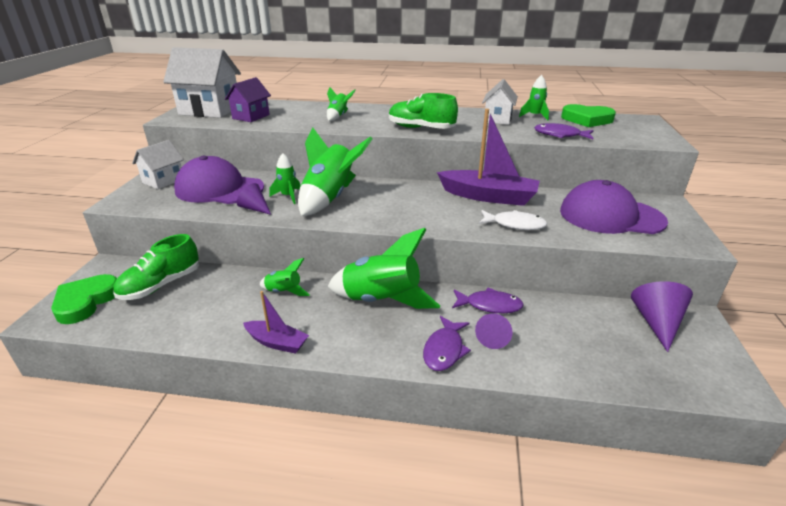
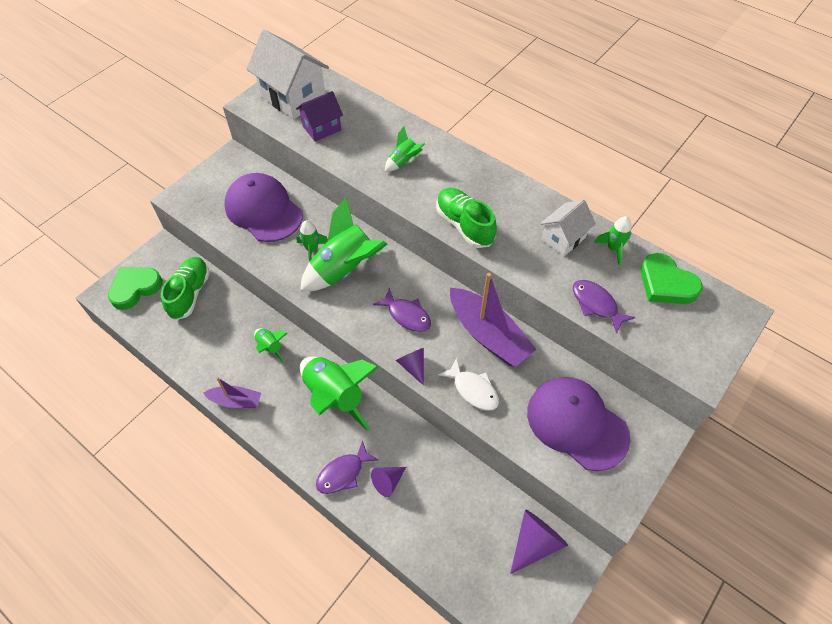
camera: 30 degrees right, 25 degrees up
(161, 285) = (190, 294): green shoe -> green shoe turned 120 degrees clockwise
(163, 181) = (226, 175): white house -> none
(255, 208) = (275, 257): purple cone -> purple cone (413, 366)
(277, 342) = (236, 401): purple boat -> purple boat turned 45 degrees counterclockwise
(489, 305) = (414, 447): purple fish -> purple fish (407, 315)

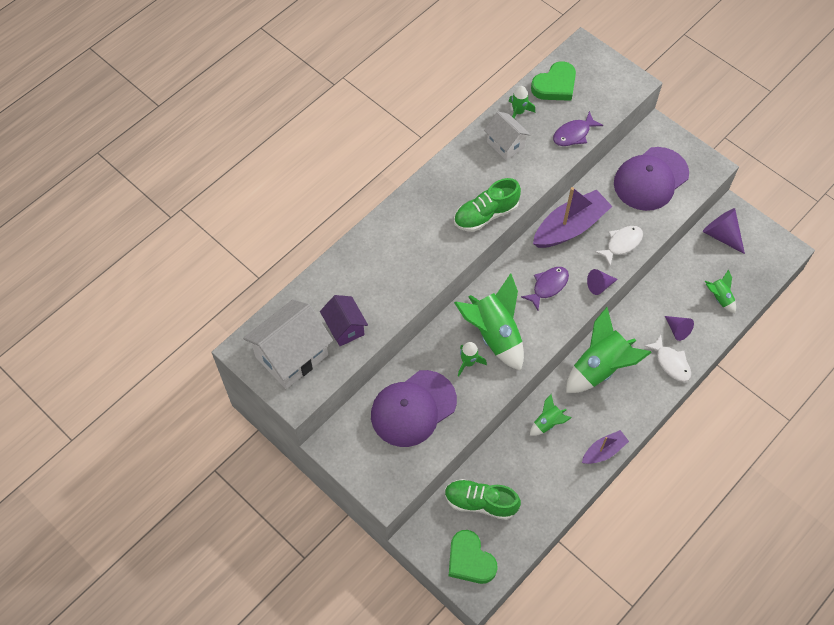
camera: 85 degrees left, 5 degrees up
(236, 401) = (603, 451): purple boat -> purple boat turned 45 degrees clockwise
(343, 473) = (671, 363): purple fish -> white fish
(404, 161) = (401, 256): green rocket -> green rocket (719, 298)

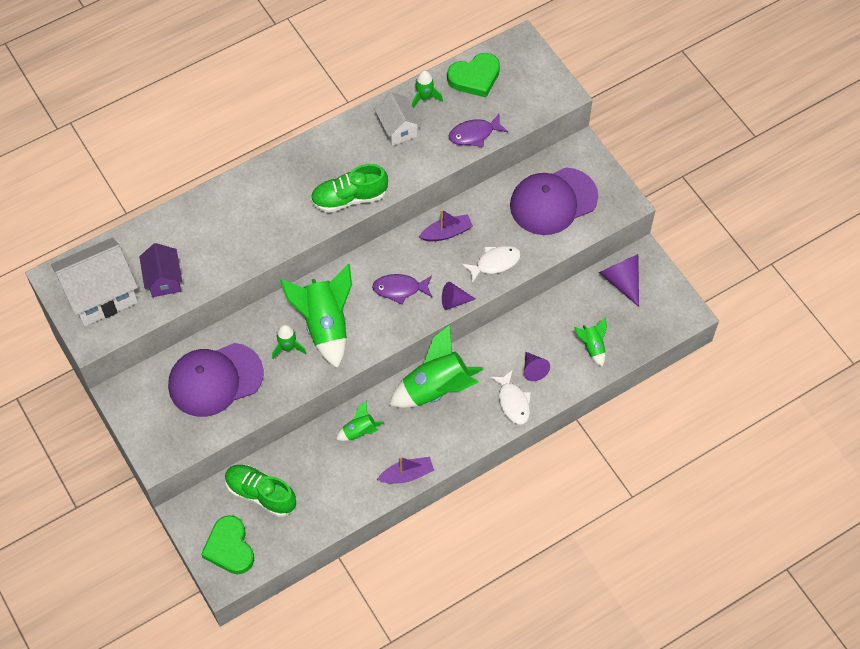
camera: 15 degrees right, 0 degrees up
(548, 286) = (400, 289): purple fish -> purple fish turned 150 degrees counterclockwise
(570, 227) = (446, 233): purple boat -> purple boat, size x0.55

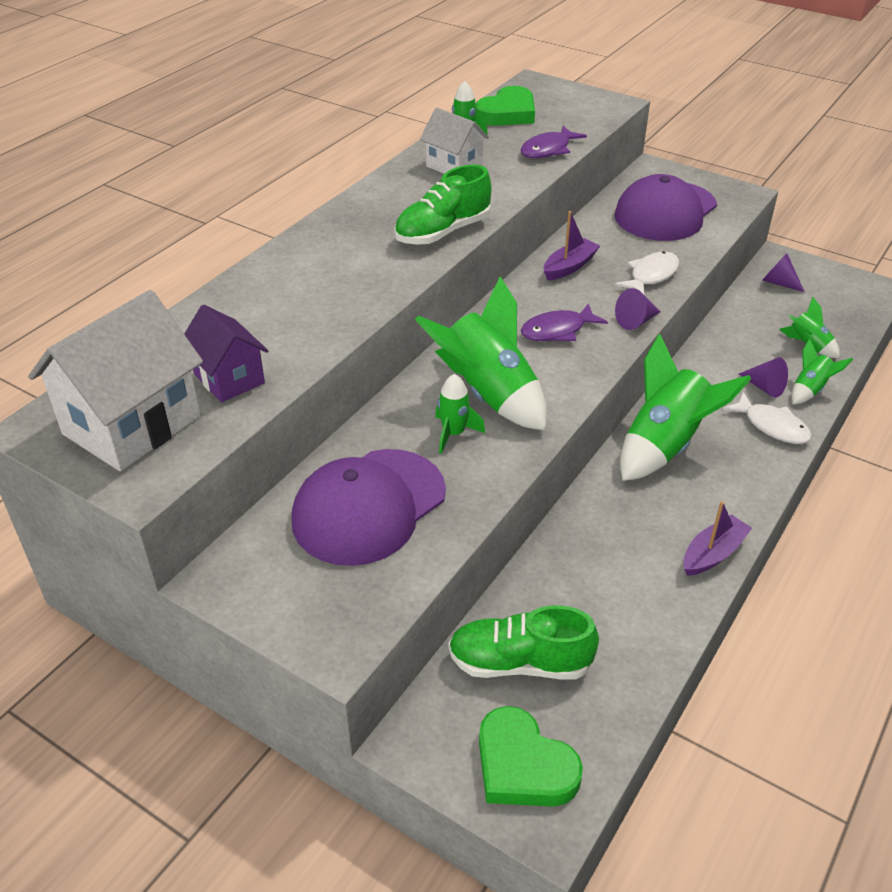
camera: 25 degrees left, 20 degrees down
(360, 431) = (605, 527): green rocket -> green rocket (810, 390)
(621, 280) = (778, 283): purple cone -> purple cone, size x0.63

